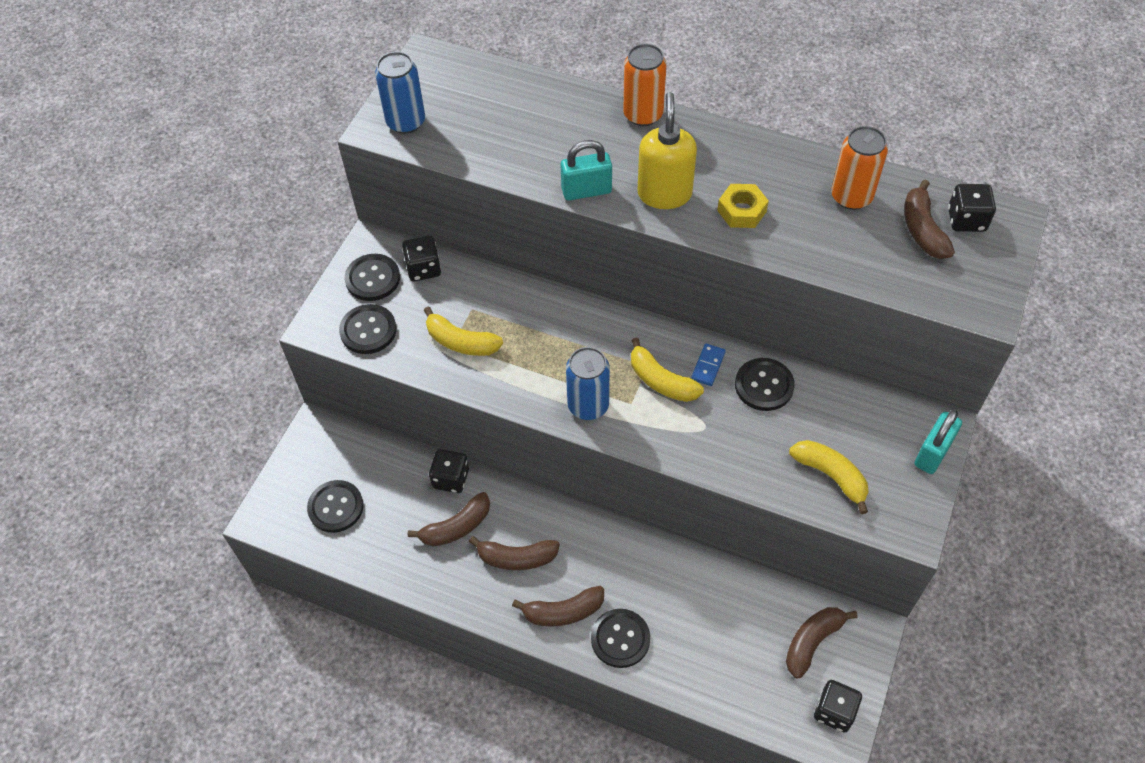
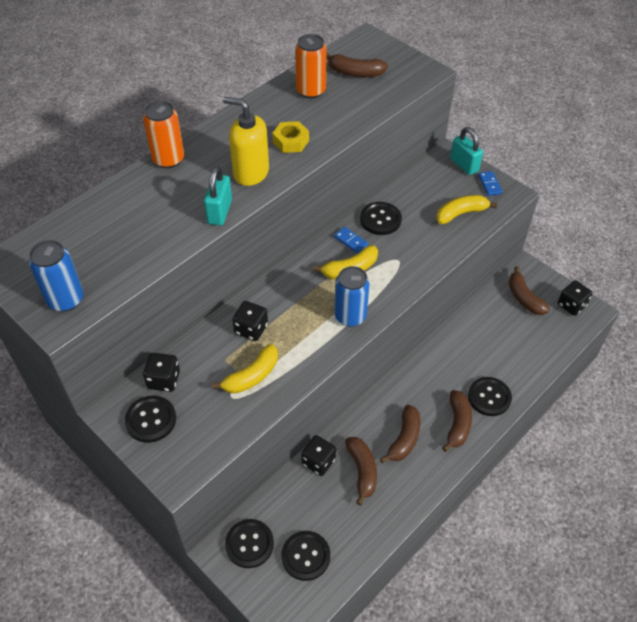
camera: 70 degrees left, 5 degrees down
(368, 330) = (203, 438): black button -> black button (249, 544)
(912, 496) = (489, 184): none -> blue domino
(966, 220) = (358, 54): black dice -> black dice (251, 329)

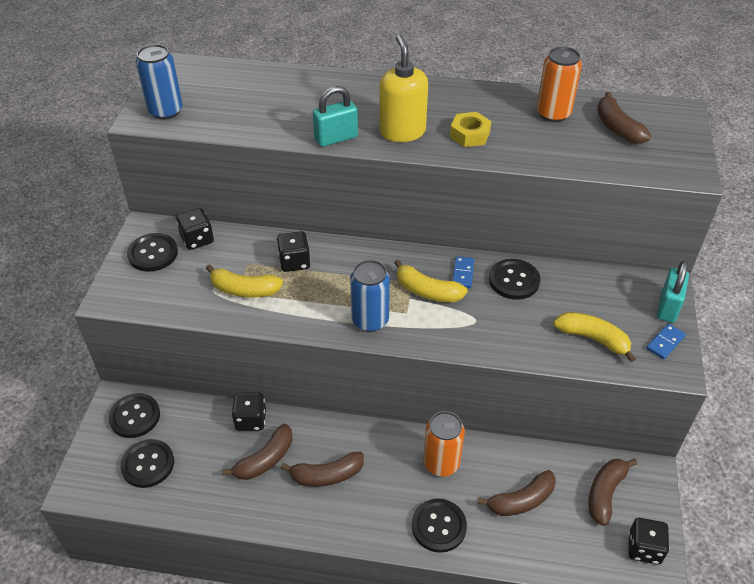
camera: 55 degrees right, 5 degrees down
(168, 159) = (366, 82): orange can -> orange can (441, 463)
(457, 424) = (381, 513): brown banana -> brown banana (521, 500)

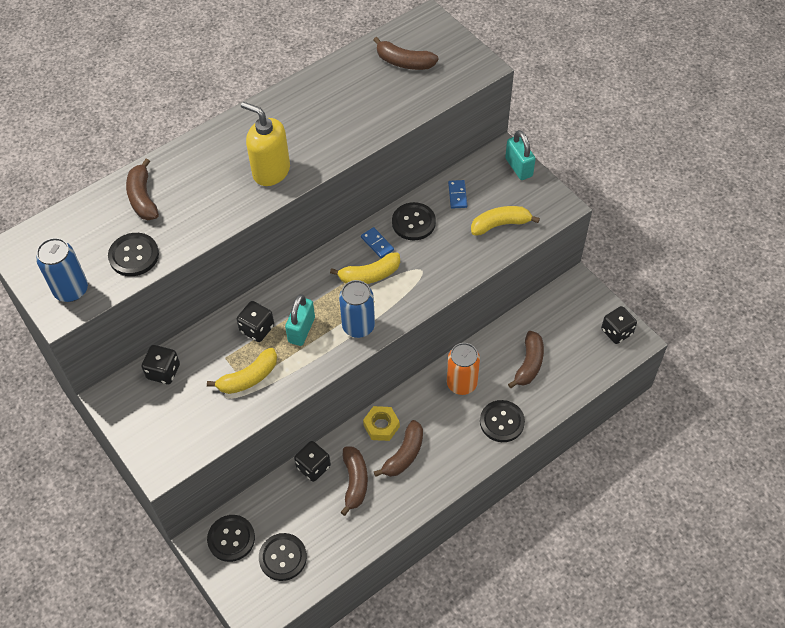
camera: 45 degrees left, 10 degrees up
(153, 254) = (145, 410): black button -> black button (134, 255)
(336, 138) = (232, 212): turquoise padlock -> turquoise padlock (301, 330)
(470, 135) = (319, 139): yellow nut -> yellow nut (381, 426)
(553, 114) = (352, 80): orange can -> none
(605, 493) = (567, 317): brown banana -> brown banana (143, 198)
(665, 342) = (540, 193): blue domino -> blue domino (457, 195)

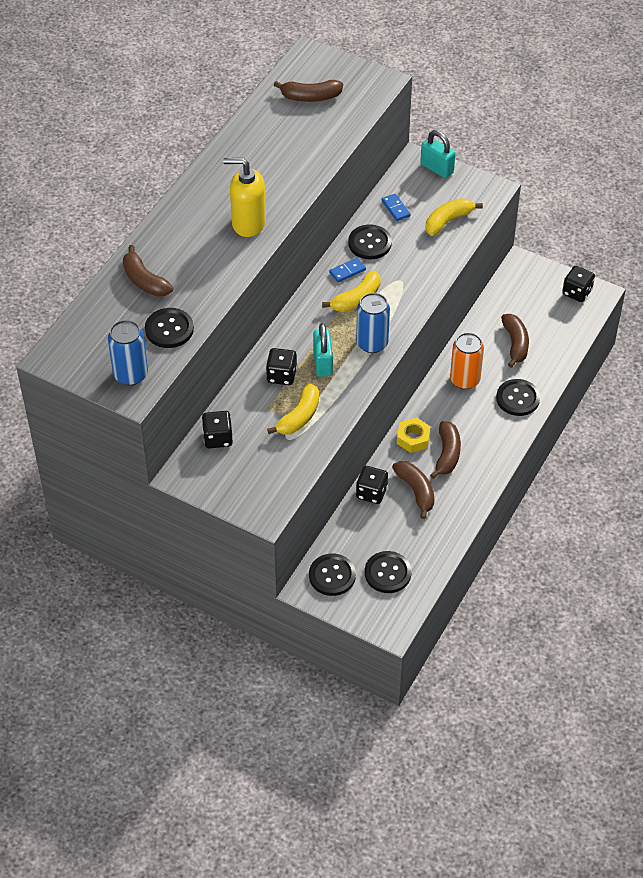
camera: 25 degrees left, 5 degrees down
(377, 244) = (347, 271): blue domino -> blue domino turned 60 degrees counterclockwise

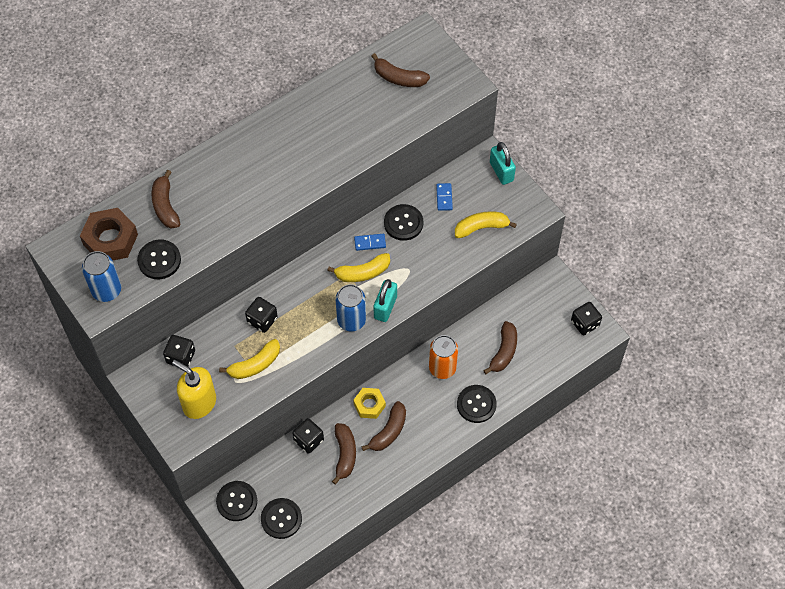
camera: 25 degrees right, 10 degrees up
(105, 329) = (110, 239): none -> brown nut
(248, 223) = (278, 183): yellow soap dispenser -> yellow soap dispenser (199, 403)
(323, 363) = (301, 322): turquoise padlock -> turquoise padlock (385, 307)

